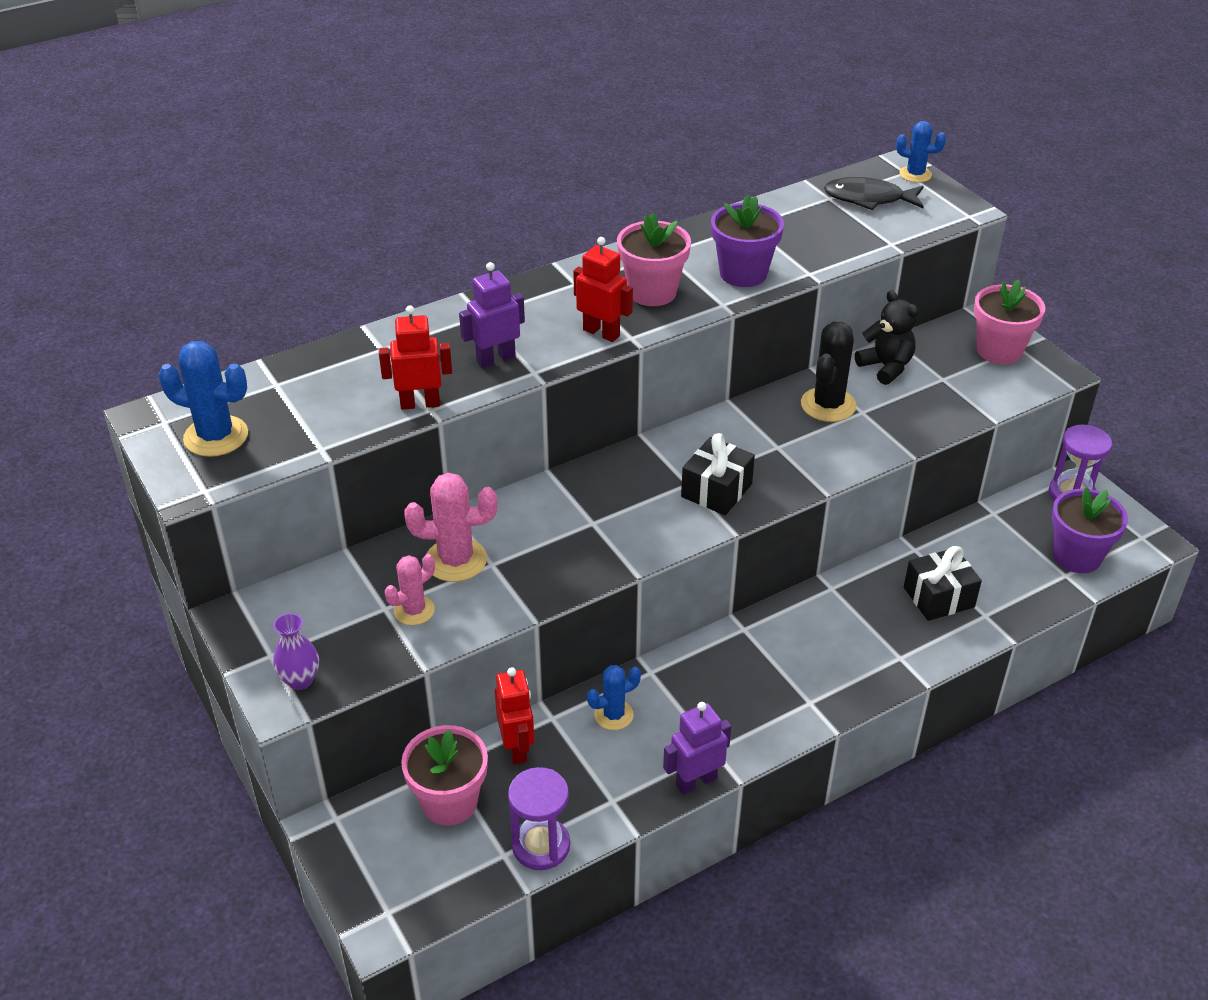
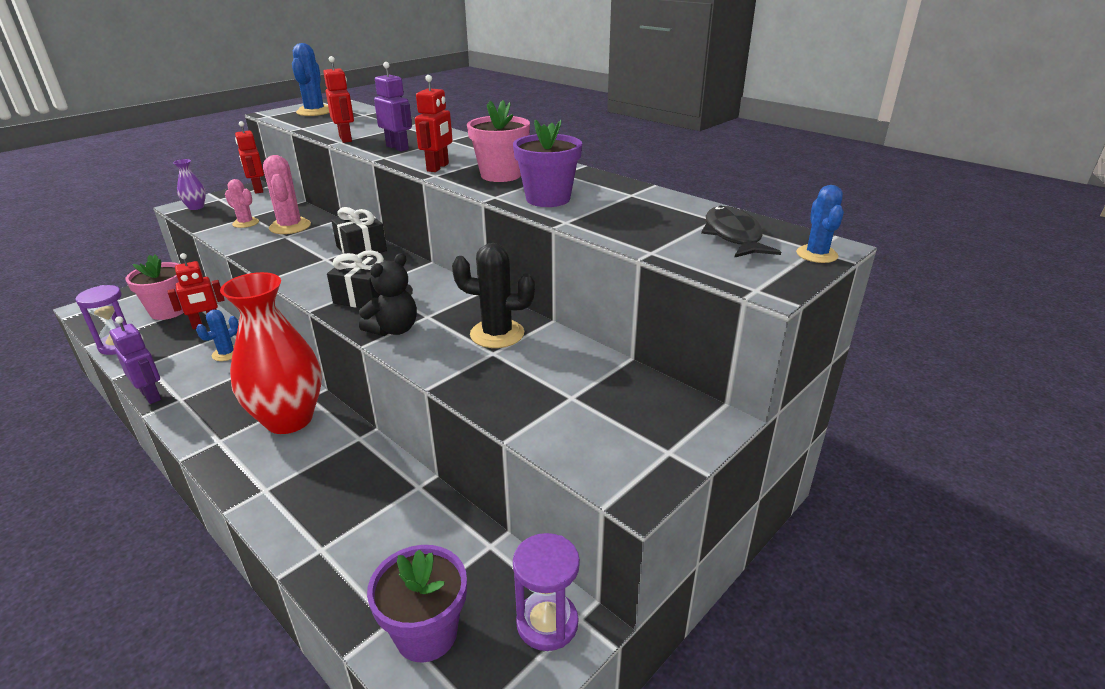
camera: 75 degrees right, 10 degrees down
(250, 608) = (257, 189): none -> red robot
(613, 715) = (226, 353): blue cactus -> blue cactus turned 75 degrees clockwise
(784, 644) = (289, 419): none -> red vase
(886, 367) = (574, 360): black teddy bear -> black teddy bear (394, 329)
(939, 597) = (348, 510): black gift -> black gift (361, 249)
(999, 350) = (651, 435): pink flower pot -> none

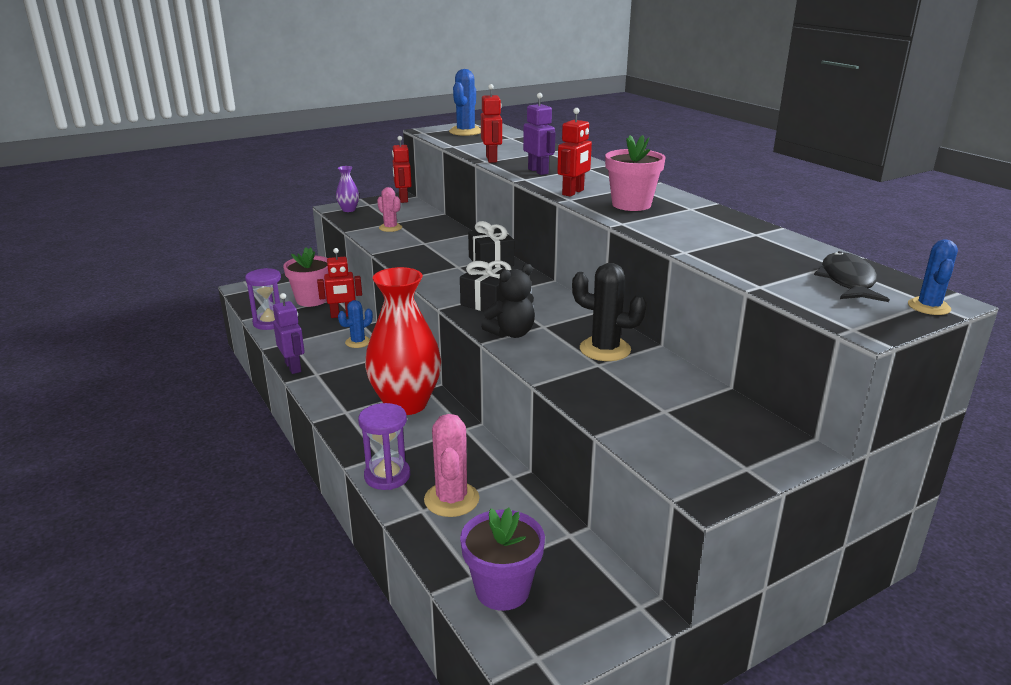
camera: 15 degrees right, 5 degrees down
(290, 226) = (429, 235): pink cactus -> pink cactus (451, 499)
(547, 623) = (610, 604): purple hourglass -> purple hourglass (387, 476)
(548, 199) = (672, 230): purple flower pot -> none

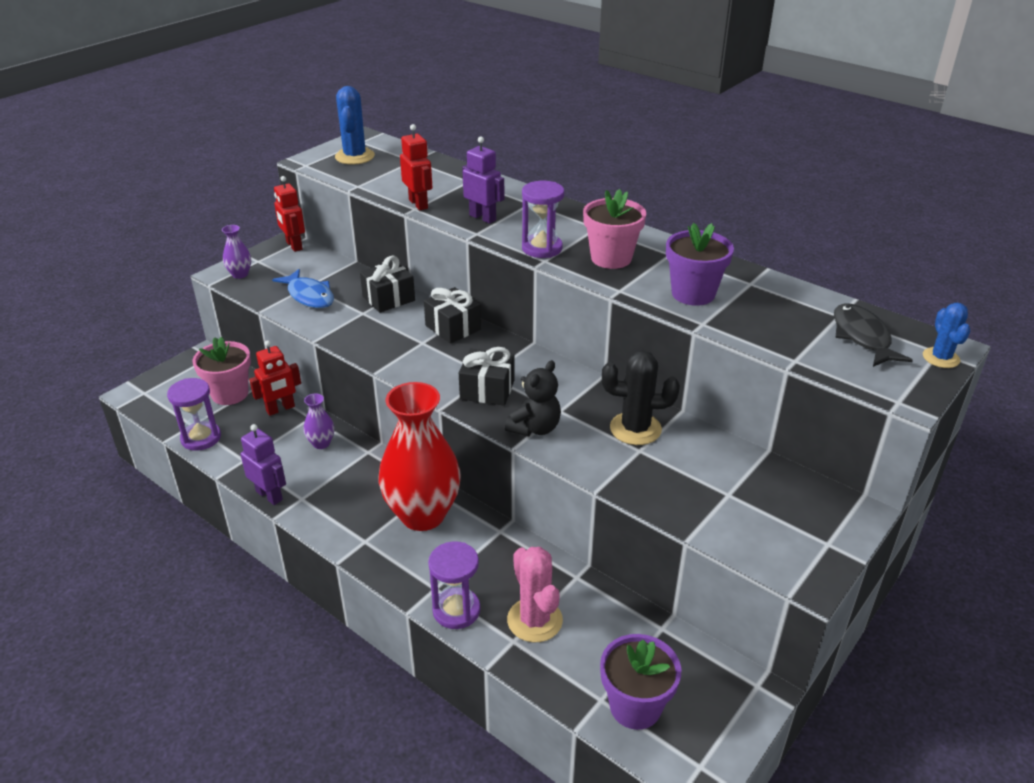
camera: 20 degrees left, 10 degrees up
(358, 342) = (321, 443): blue cactus -> purple vase
(390, 228) = (309, 296): pink cactus -> blue fish
(452, 237) = (388, 298): none -> black gift
(573, 192) = (542, 248): red robot -> purple hourglass
(691, 233) = (693, 294): none -> purple flower pot

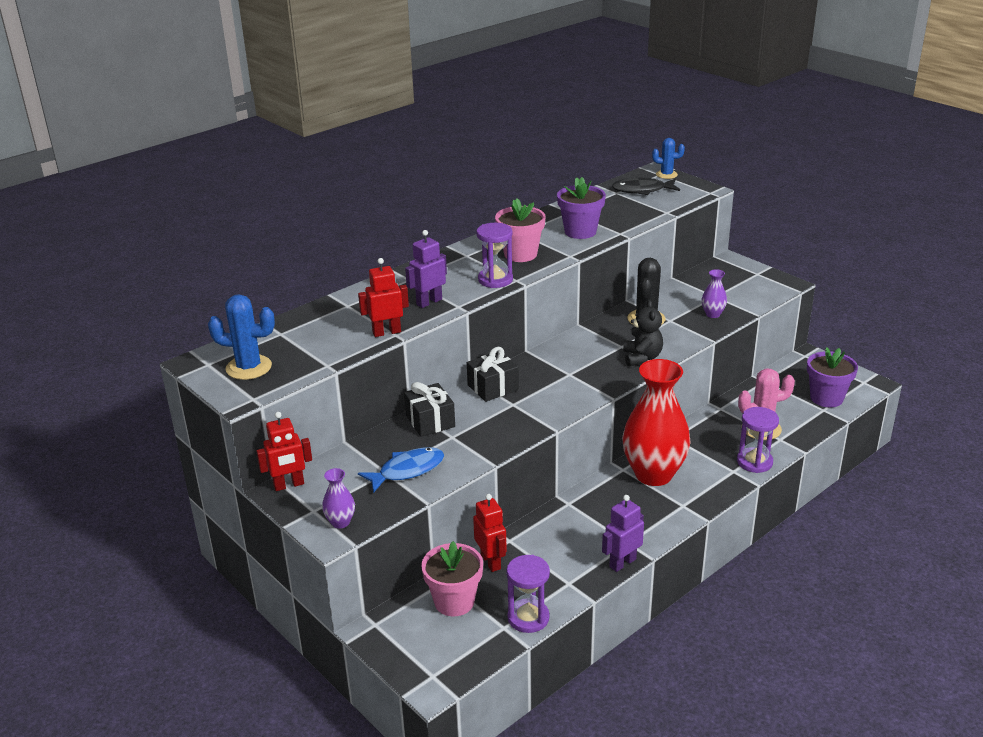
camera: 80 degrees left, 5 degrees down
(321, 443) = (552, 532): purple vase -> purple vase (712, 314)
(487, 390) = (590, 375): black gift -> none
(535, 428) = (642, 358): black teddy bear -> black teddy bear turned 45 degrees clockwise

